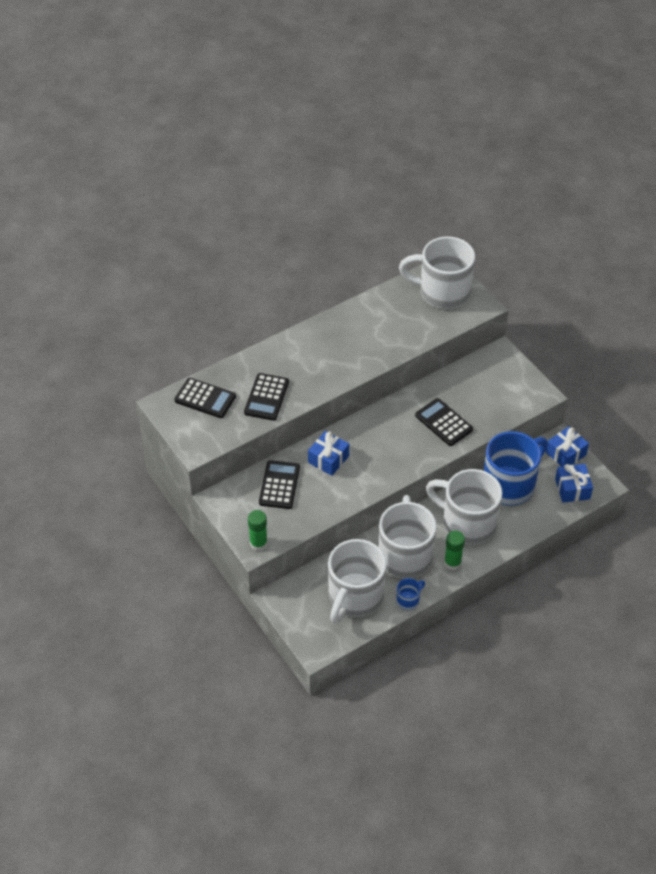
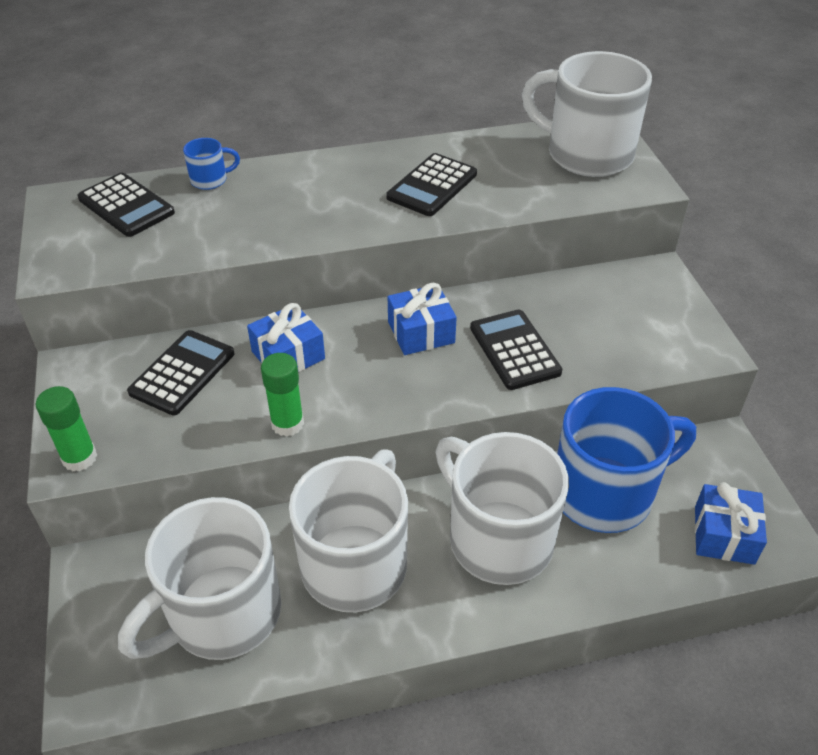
camera: 20 degrees right, 5 degrees down
(266, 397) = (219, 226): black calculator -> black calculator (432, 186)
(408, 600) = (316, 655): blue mug -> blue mug (210, 180)
(452, 563) = (436, 606): green glue stick -> green glue stick (287, 424)
(565, 454) = (729, 468): blue gift -> blue gift (421, 332)

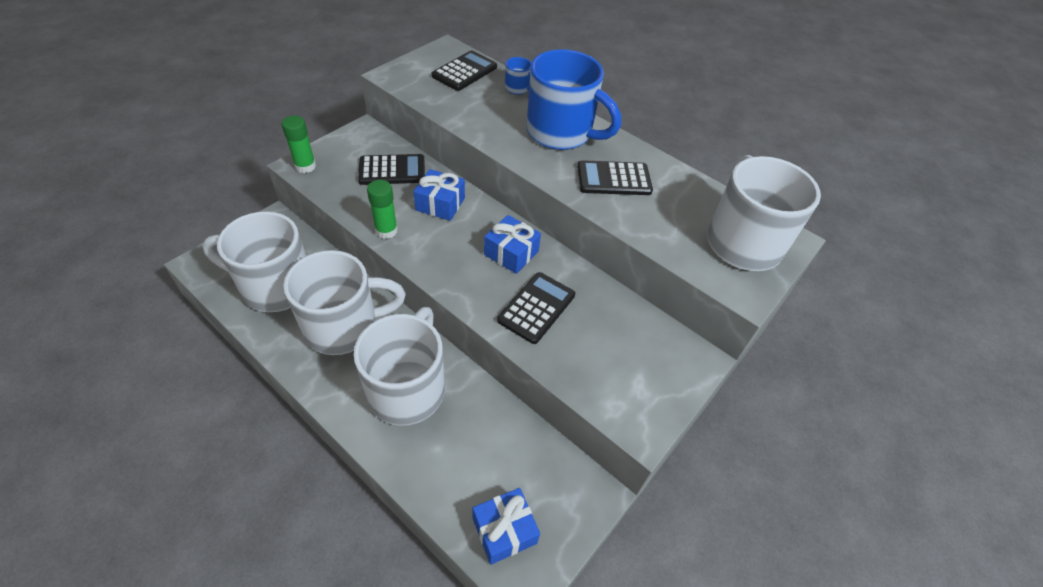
camera: 50 degrees right, 5 degrees up
(126, 206) = (464, 71): black calculator -> black calculator turned 150 degrees counterclockwise
(605, 493) = (489, 434): blue mug -> blue mug (561, 133)

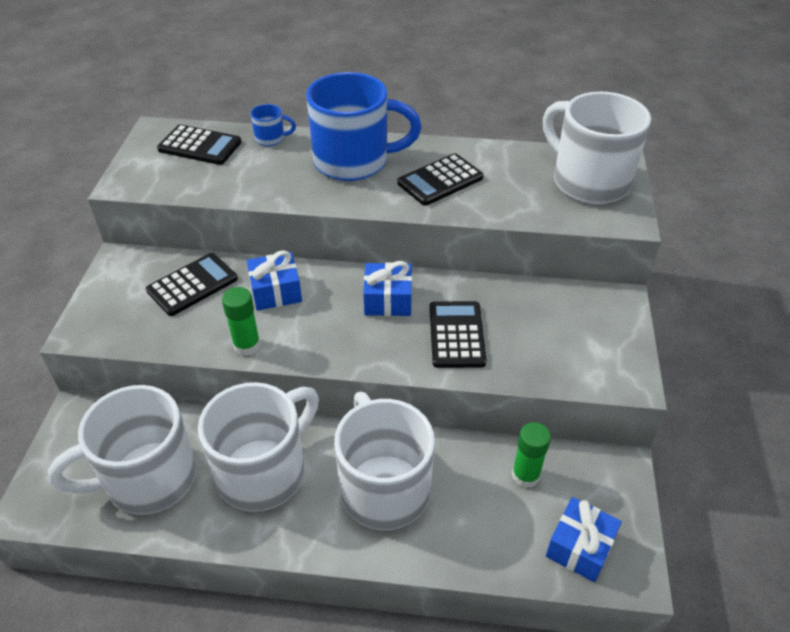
camera: 30 degrees left, 5 degrees down
(305, 166) = (89, 329): green glue stick -> green glue stick (525, 475)
(464, 71) = (200, 146): black calculator -> black calculator turned 105 degrees clockwise

